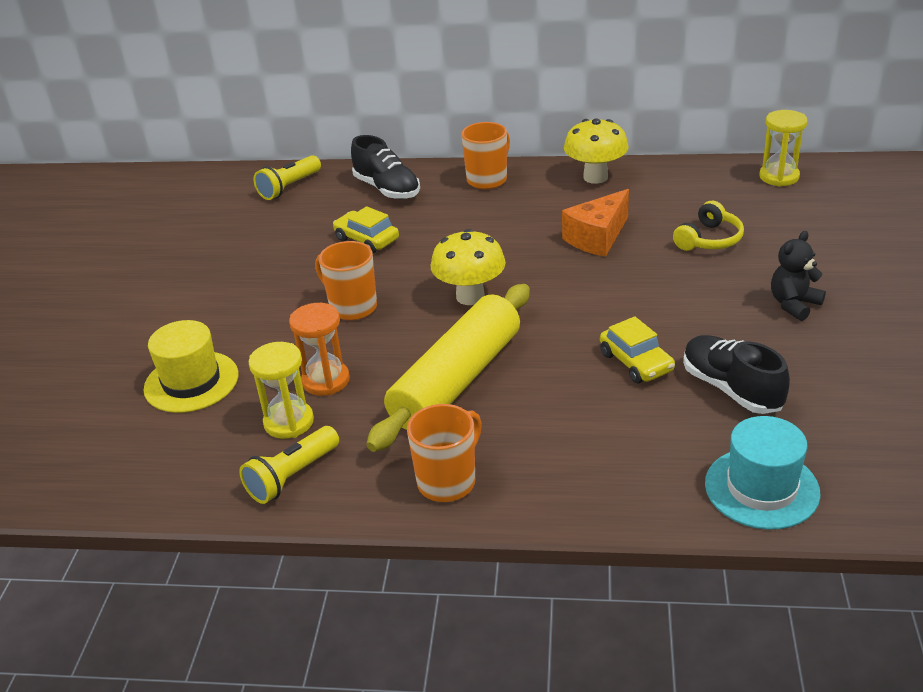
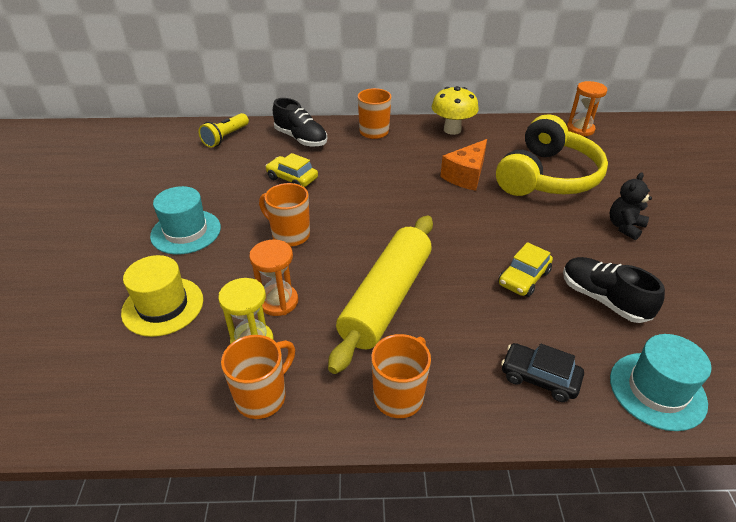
camera: 10 degrees left, 5 degrees up
(226, 301) = (186, 232): none -> turquoise hat
(292, 476) = (262, 397): yellow flashlight -> orange mug
(470, 296) = (381, 224): yellow mushroom -> none
(620, 470) = (539, 378): none -> black car
(636, 362) = (524, 278): yellow car -> yellow car turned 75 degrees clockwise
(709, 239) = (547, 176): yellow headphones -> yellow headphones, size x2.17
(779, 177) = (580, 129): yellow hourglass -> orange hourglass

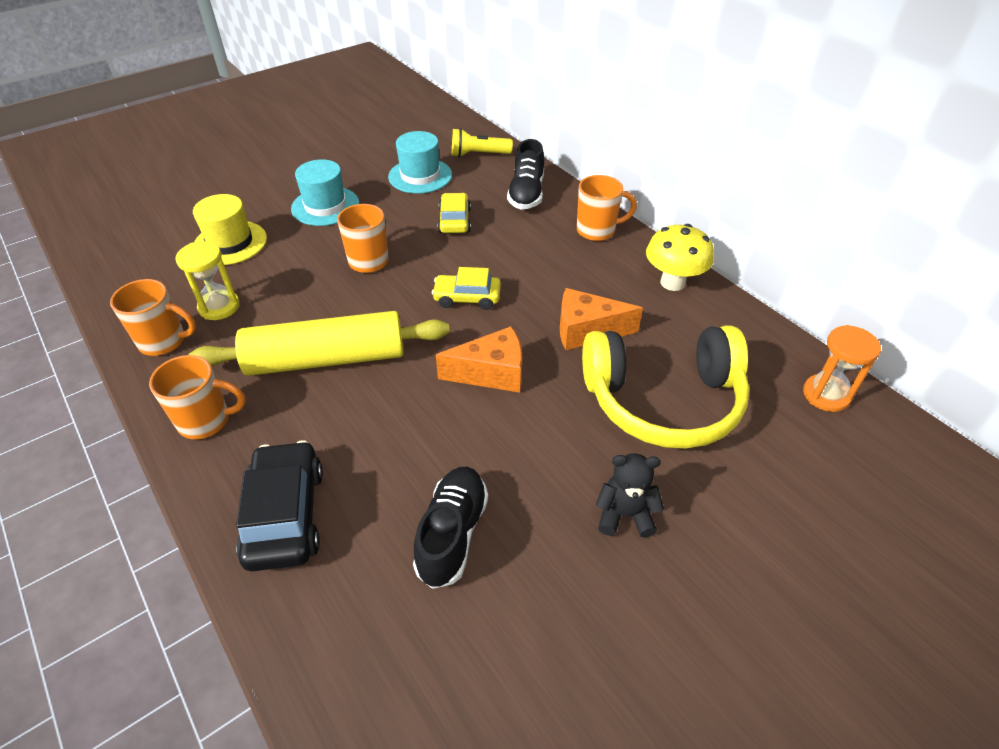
camera: 55 degrees right, 5 degrees up
(278, 301) = (276, 297): orange hourglass -> none
(471, 227) = (491, 373): none -> orange cheese
(524, 278) = (436, 448): yellow car -> yellow car (467, 298)
(539, 378) = (285, 515): black car -> black car, size x1.53
(657, 390) = (325, 631): turquoise hat -> turquoise hat (420, 176)

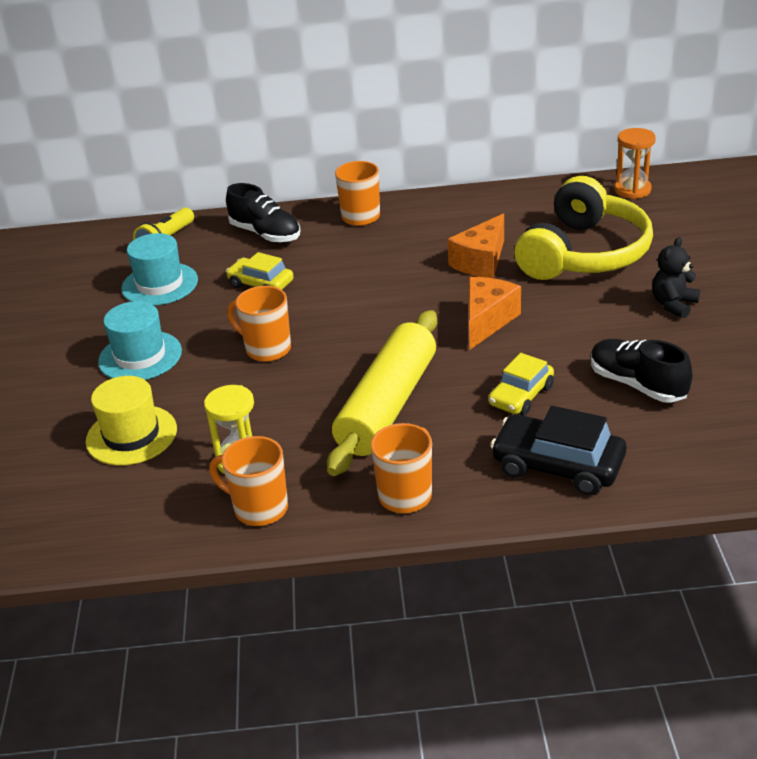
camera: 55 degrees left, 10 degrees down
(164, 341) = (259, 508): orange mug -> orange mug turned 105 degrees counterclockwise
(467, 298) = (381, 307): yellow car -> yellow car (521, 396)
(672, 282) = (463, 205): yellow mushroom -> none

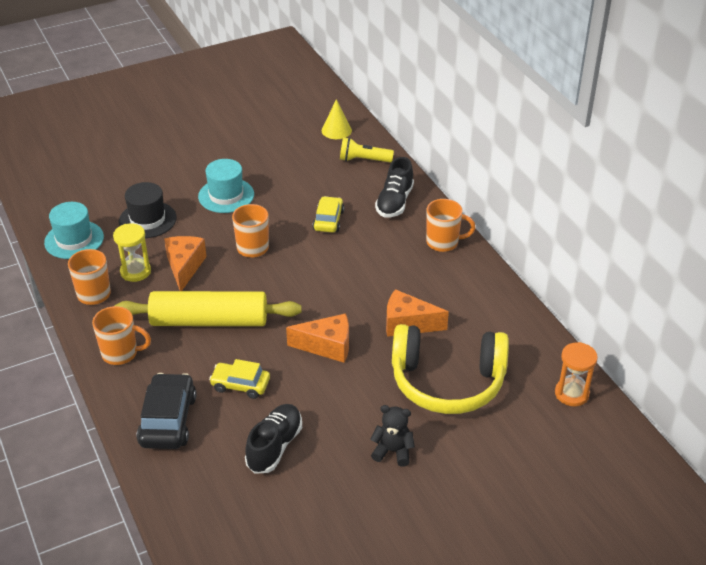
camera: 65 degrees right, 5 degrees up
(87, 250) = (336, 130): none -> yellow cone
(131, 435) = (147, 220): yellow hat -> black hat
(160, 284) = (309, 175): turquoise hat -> turquoise hat (74, 240)
(264, 413) = (184, 267): none -> orange cheese

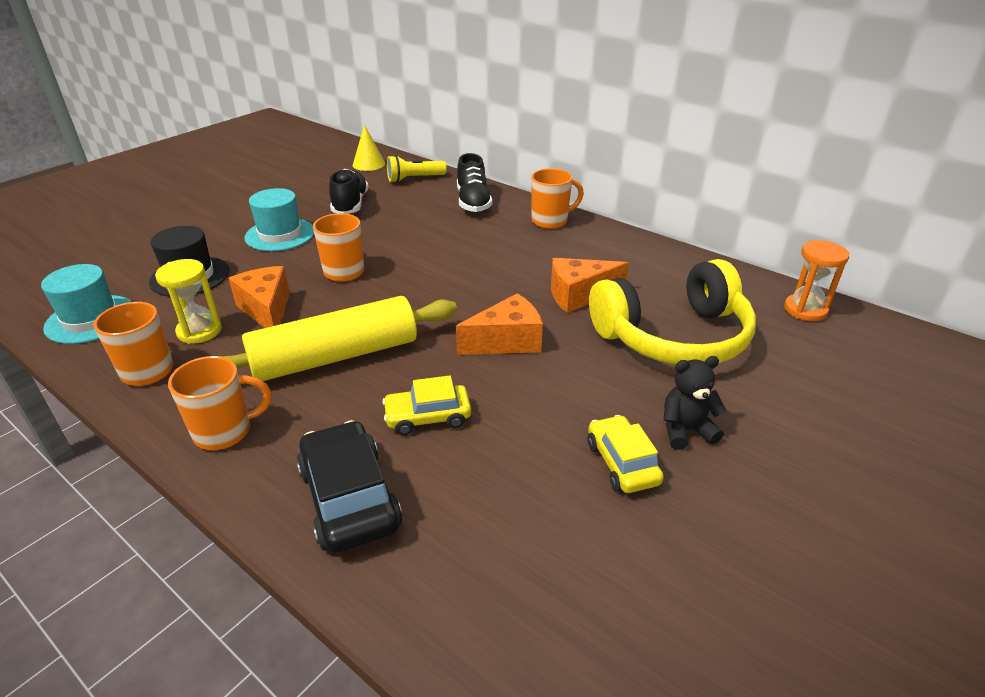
camera: 25 degrees left, 5 degrees down
(274, 446) = (532, 479): black shoe -> black shoe (350, 204)
(328, 220) = (415, 230): yellow car -> yellow car (622, 463)

